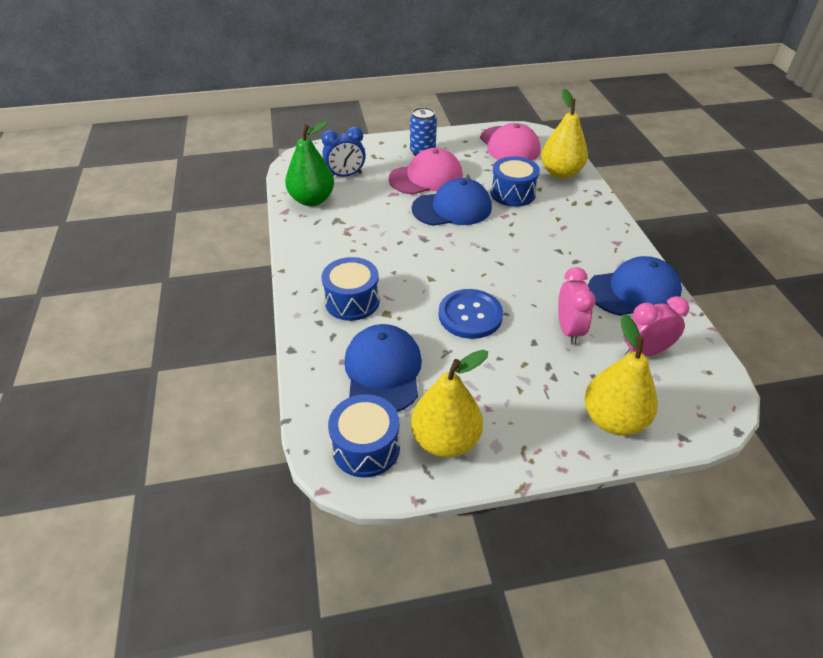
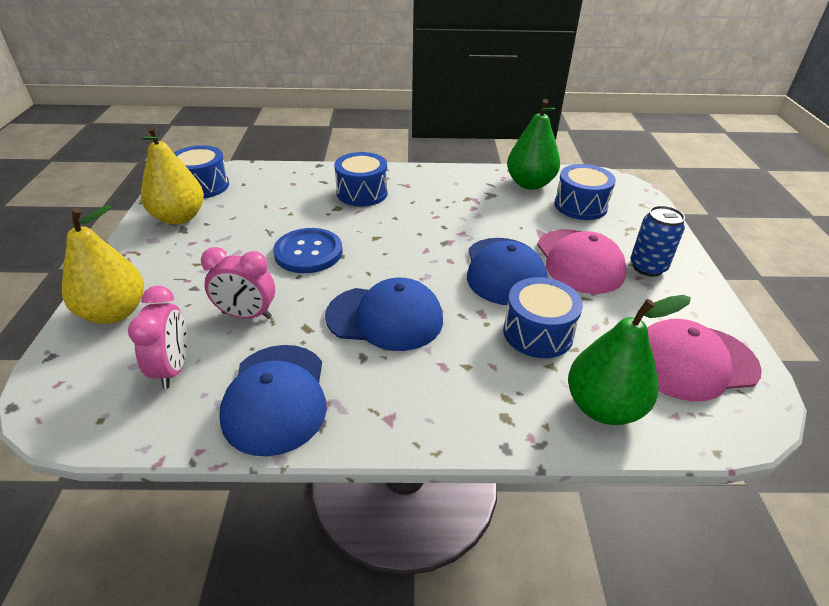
camera: 100 degrees right, 5 degrees down
(345, 175) = (580, 206): blue clock -> blue drum
(383, 371) = (269, 199): blue cap -> blue cap (385, 318)
(560, 173) = (603, 407): yellow pear -> green pear

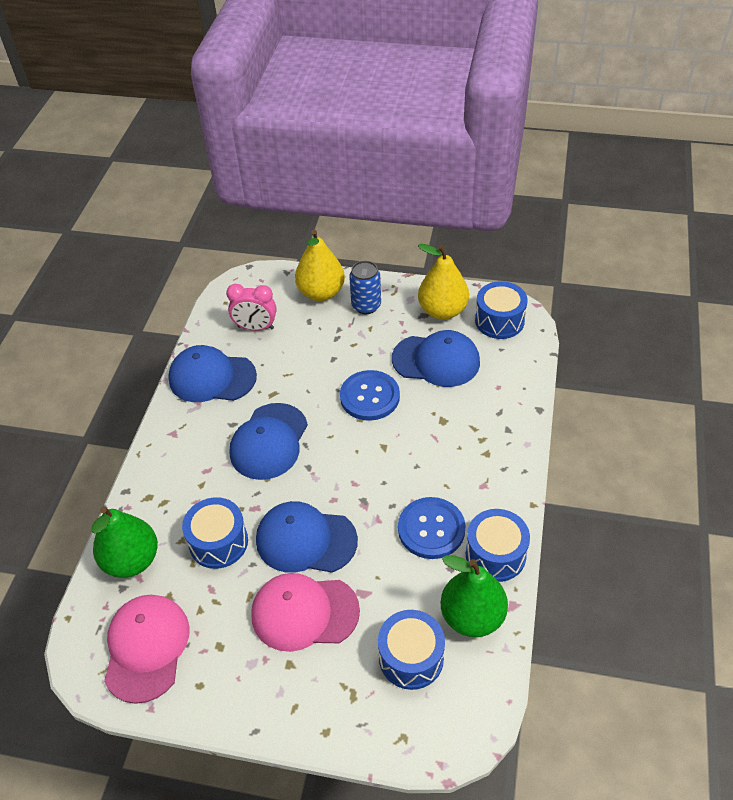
camera: 105 degrees right, 10 degrees up
(247, 315) = (297, 360): pink clock -> none
(256, 216) = (436, 360): none -> blue cap
(362, 193) = (470, 443): blue drum -> blue drum (495, 554)
(460, 205) = (431, 529): none -> blue button
(647, 267) = (278, 677): blue can -> blue can (366, 306)

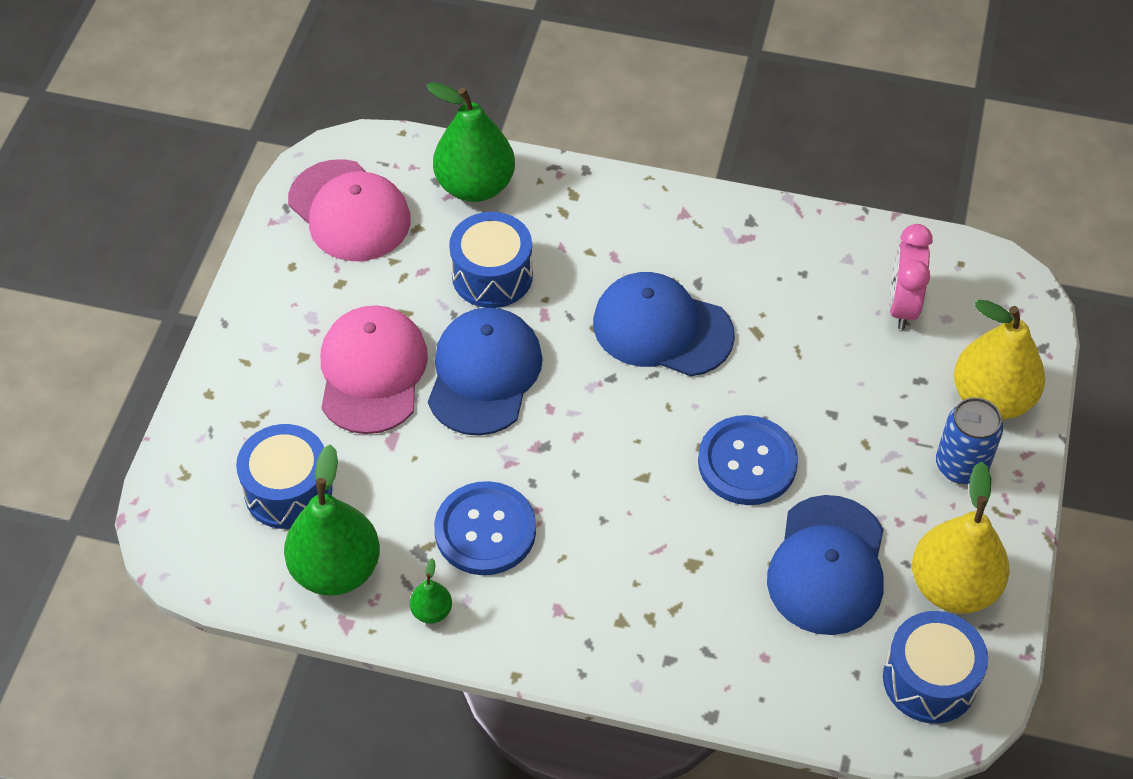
camera: 90 degrees right, 5 degrees up
(146, 648) = (349, 211): pink cap -> pink cap turned 45 degrees clockwise
(212, 377) = (792, 254): blue cap -> none
(495, 554) = (432, 611): blue drum -> green pear

